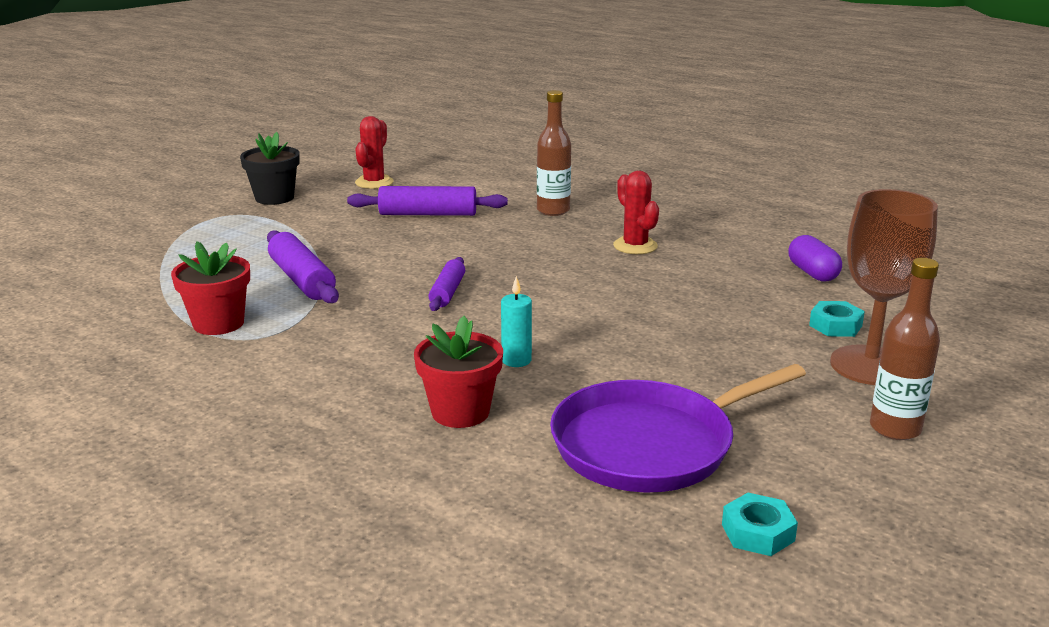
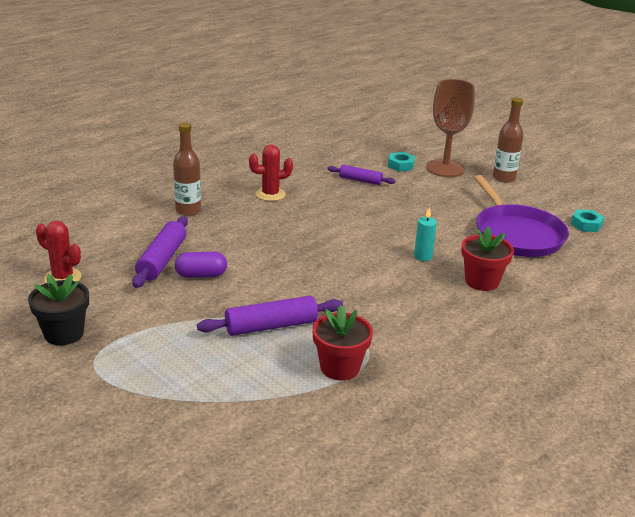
camera: 80 degrees left, 5 degrees up
(447, 292) = (318, 268): purple rolling pin -> purple rolling pin (360, 180)
(812, 273) = (334, 155): purple capsule -> purple capsule (201, 275)

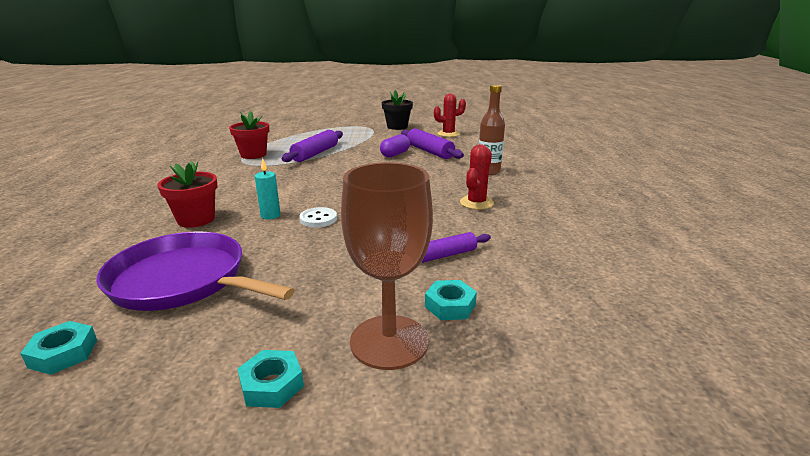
camera: 135 degrees right, 5 degrees down
(393, 236) = (318, 219): none -> white button
(504, 178) = (272, 385): brown bottle -> turquoise nut

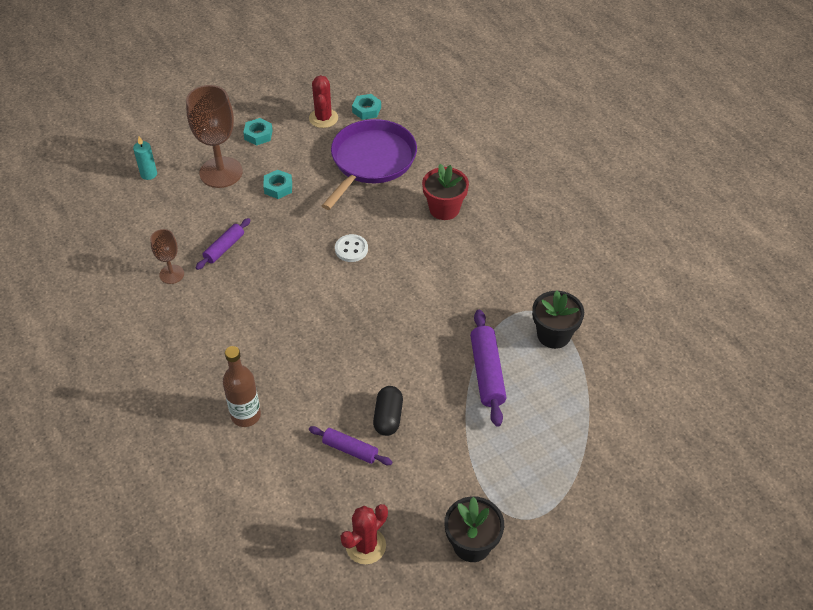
camera: 150 degrees right, 25 degrees up
(183, 280) = (371, 161): purple pan -> purple pan turned 60 degrees counterclockwise
(253, 155) = (553, 335): red flower pot -> black flower pot
(270, 215) = (394, 237): turquoise candle -> turquoise candle (149, 174)
(395, 154) = (388, 417): purple capsule -> black capsule
(429, 151) = (350, 450): purple rolling pin -> purple rolling pin, size x0.63
(450, 305) = (200, 206): turquoise nut -> turquoise nut (278, 187)
(476, 203) = (231, 333): red cactus -> red cactus (323, 118)
(520, 251) = (171, 274): none -> brown goblet

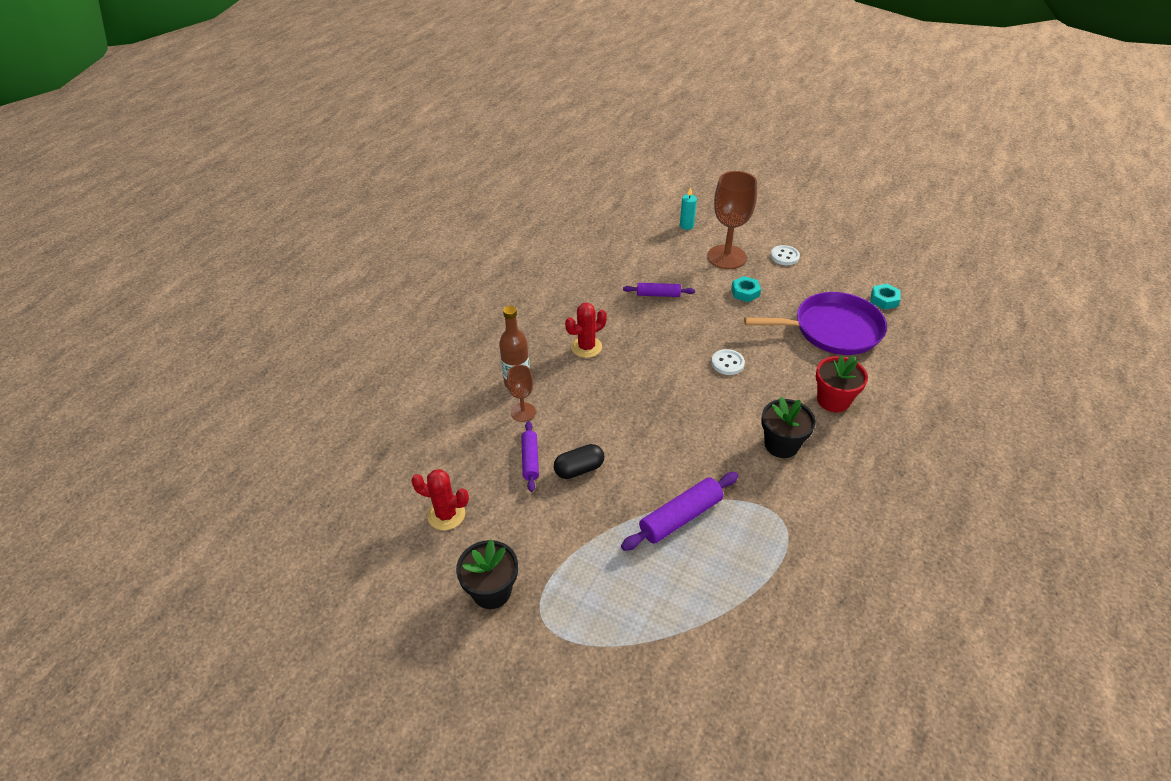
camera: 60 degrees right, 5 degrees down
(171, 274) = (609, 282): brown goblet -> brown goblet (523, 412)
(258, 135) = (784, 256): turquoise nut -> white button
(323, 118) = (844, 281): red cactus -> red cactus (586, 347)
(553, 335) = (769, 551): black flower pot -> black flower pot (781, 445)

